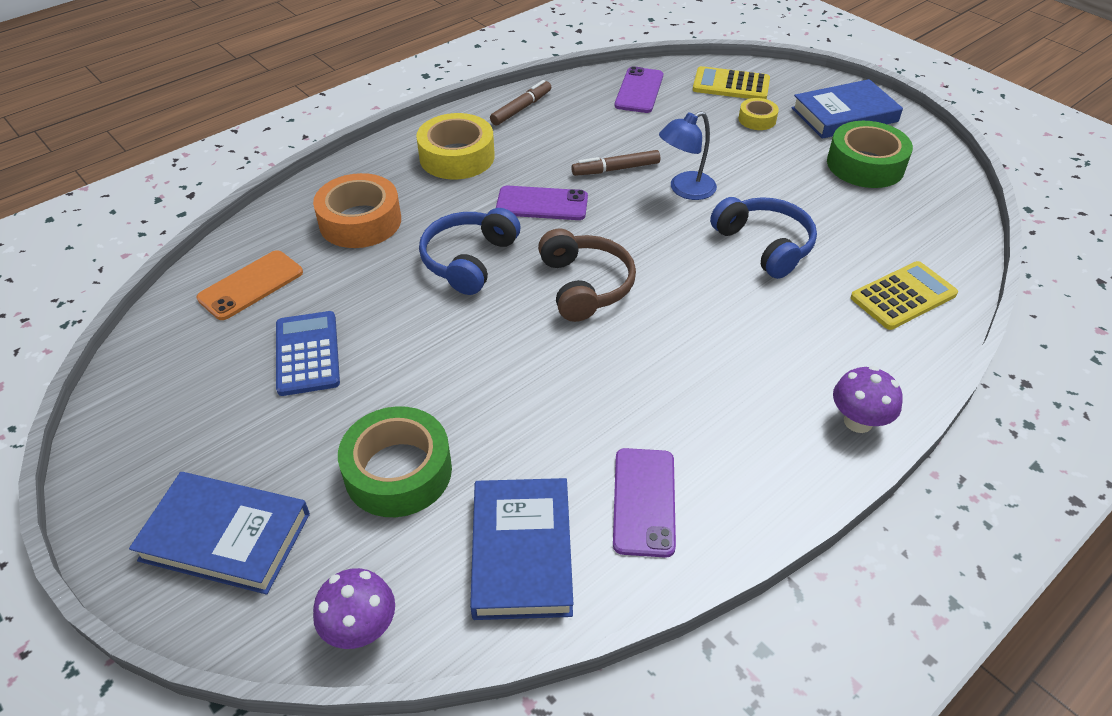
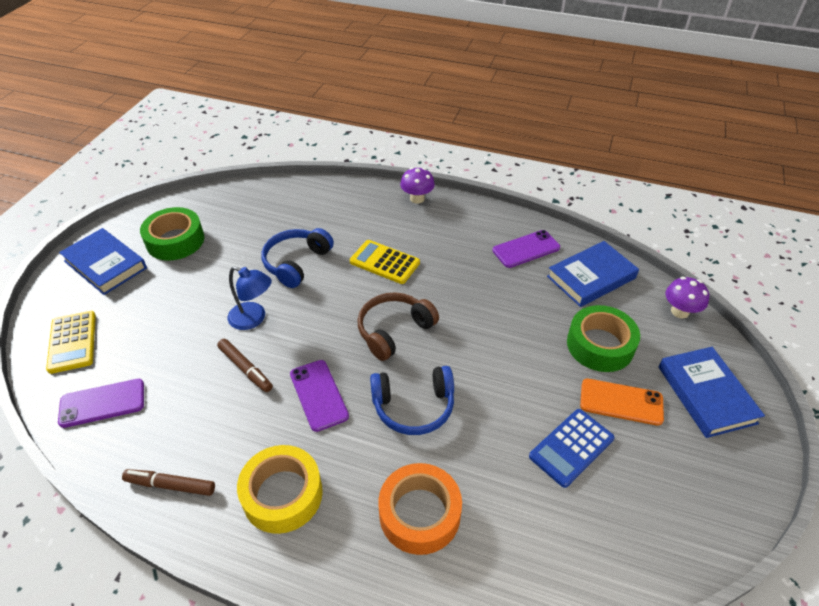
camera: 120 degrees left, 0 degrees up
(251, 285) = (548, 541): orange phone -> orange phone (621, 402)
(757, 119) = (130, 309): yellow tape -> none
(903, 296) = (310, 201): yellow calculator -> yellow calculator (384, 262)

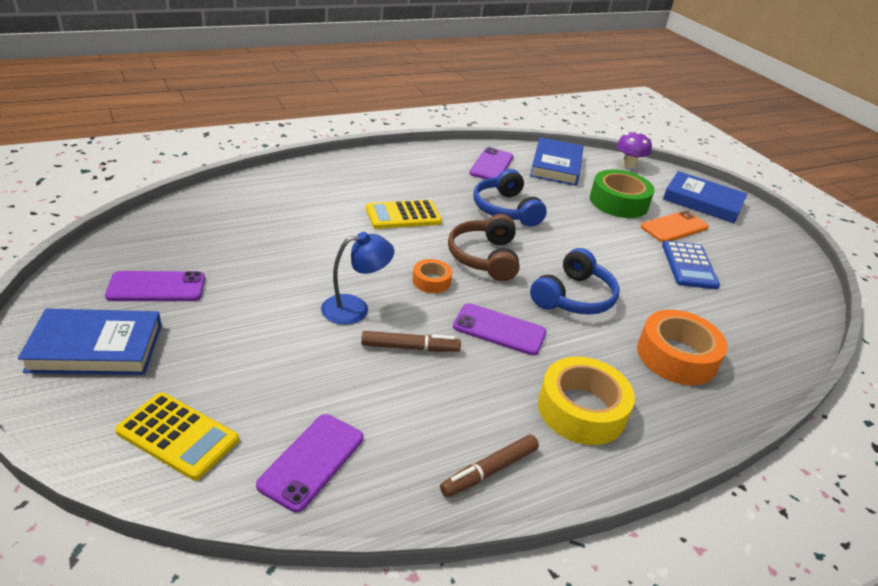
camera: 50 degrees left, 10 degrees down
(175, 241) = (156, 287): green tape -> purple phone
(296, 263) = (325, 249): blue headphones -> blue headphones (505, 209)
(328, 327) = (431, 281): none -> orange tape
(417, 198) = (358, 161): purple mushroom -> none

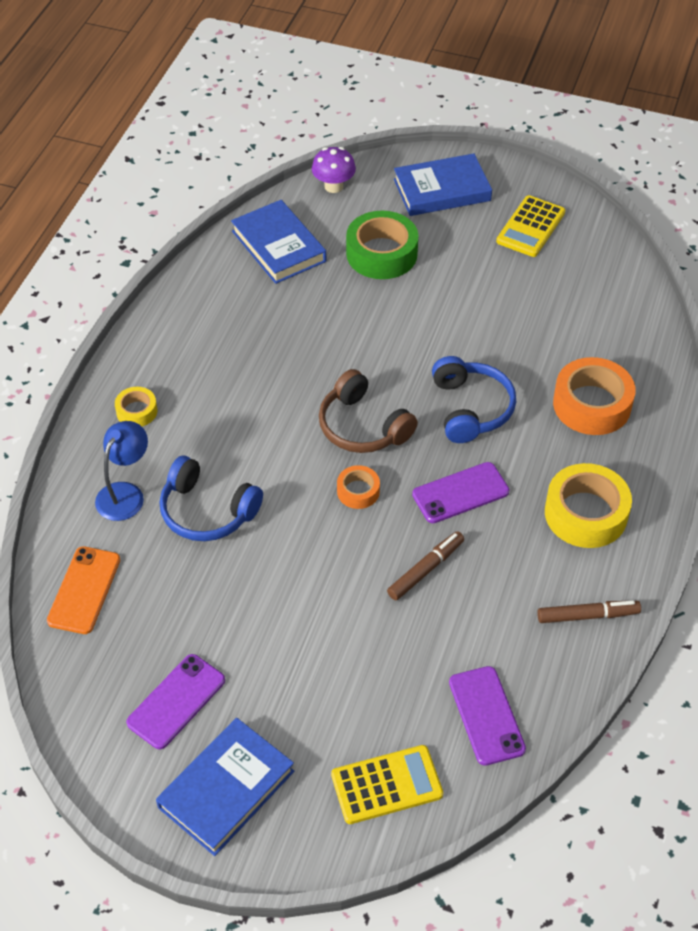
camera: 40 degrees left, 15 degrees up
(355, 308) = (343, 573): blue lamp -> blue lamp (125, 493)
(367, 172) = (137, 411): none -> yellow tape
(403, 215) = (242, 438): yellow calculator -> yellow calculator (531, 227)
(489, 471) = (587, 616): brown marker -> brown marker turned 105 degrees counterclockwise
(491, 165) = (225, 297): purple phone -> none
(505, 209) = (309, 350): blue headphones -> blue headphones (207, 511)
(674, 227) = (454, 249): orange phone -> orange phone (84, 590)
(689, 266) = (509, 291): blue calculator -> none

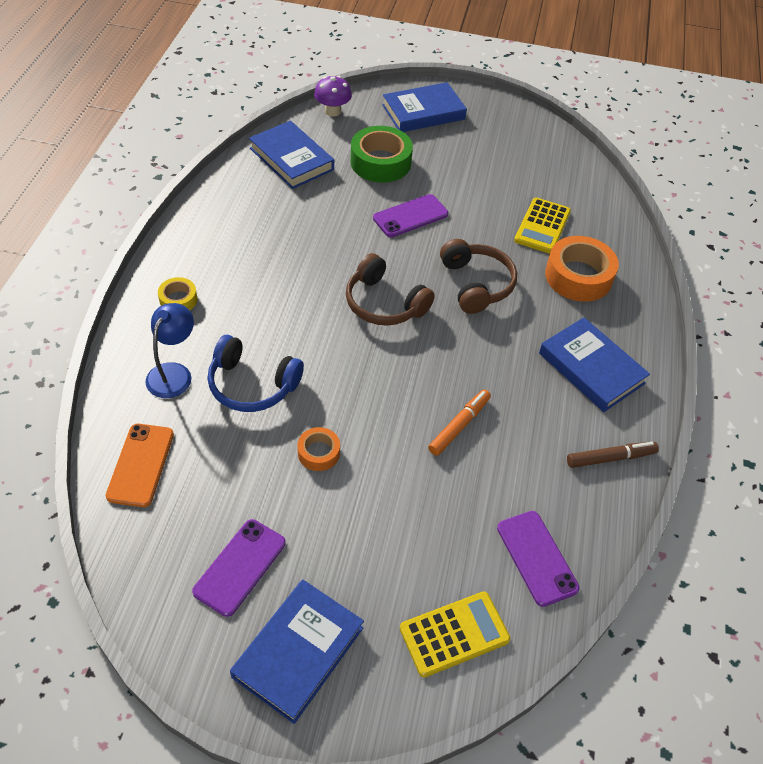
camera: 10 degrees left, 0 degrees up
(358, 491) = (388, 359): orange tape -> orange tape (318, 453)
(426, 569) = (459, 426): brown marker -> orange marker
(460, 493) = (479, 356): purple phone -> purple phone (410, 216)
(471, 408) = (476, 284): blue headphones -> brown headphones
(531, 227) = (501, 138): yellow calculator -> yellow calculator (542, 226)
(585, 513) = (591, 368): yellow tape -> blue book

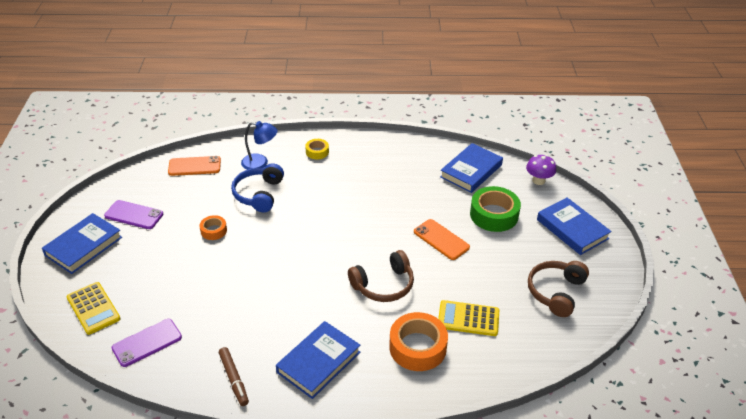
camera: 80 degrees right, 10 degrees down
(298, 652) = (83, 246): blue book -> blue book turned 75 degrees counterclockwise
(384, 303) = (346, 239): brown headphones -> brown headphones (555, 292)
(410, 216) = (441, 240): purple phone -> orange phone
(459, 426) = (247, 292): orange marker -> none

